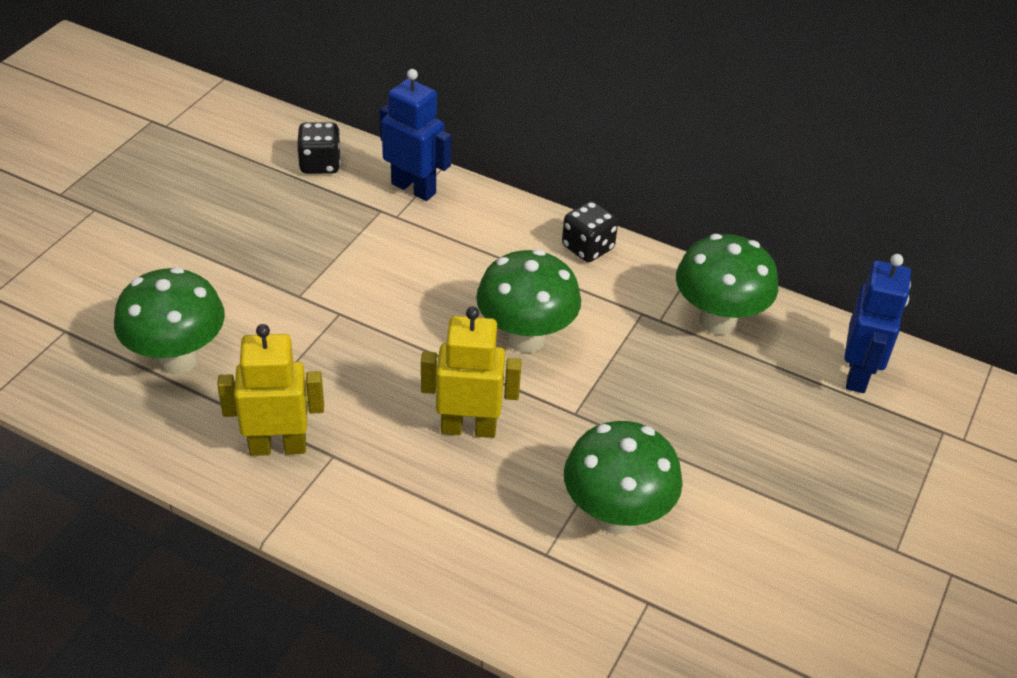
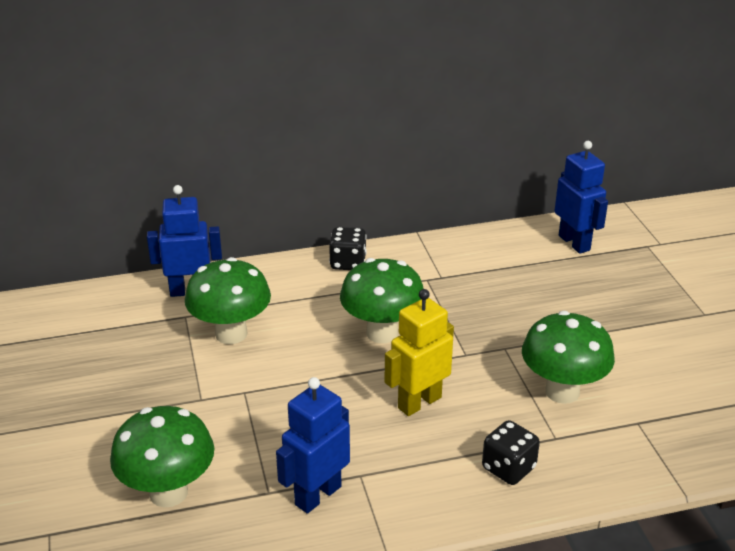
camera: 40 degrees left, 10 degrees down
(278, 446) = (317, 495): yellow robot -> blue robot
(320, 164) = (101, 313): black dice -> black dice (508, 468)
(718, 321) = (472, 259): green mushroom -> green mushroom (231, 334)

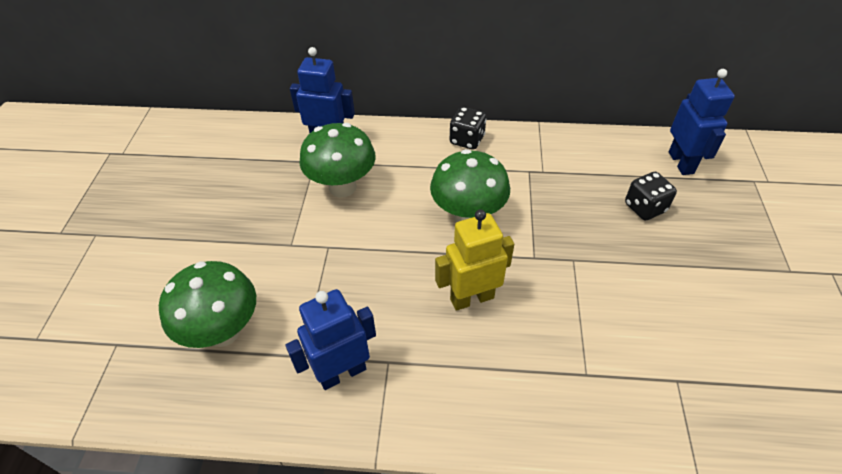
camera: 20 degrees right, 15 degrees up
(508, 468) = (527, 396): black dice -> black dice (645, 207)
(562, 391) = (612, 323): green mushroom -> none

